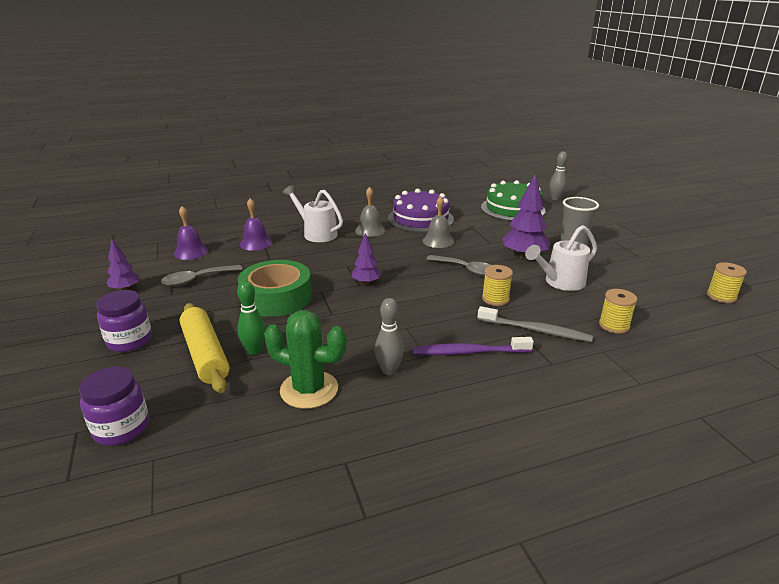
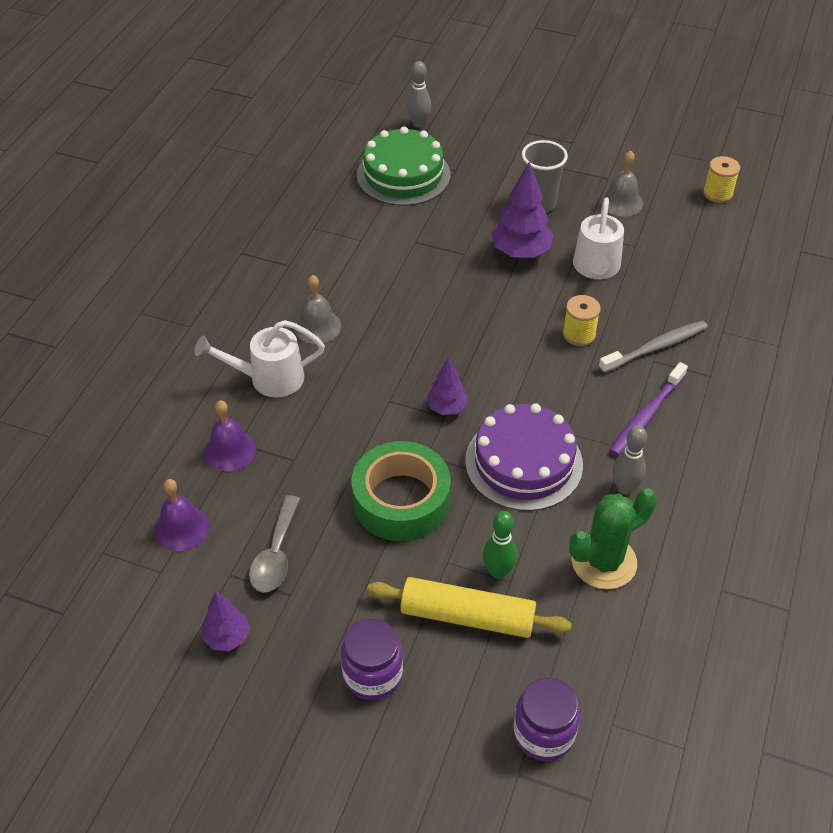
camera: 50 degrees left, 20 degrees up
(420, 218) = (337, 264): purple cake -> purple cake (524, 462)
(438, 241) = (412, 289): grey bell -> grey bell (621, 202)
(466, 270) = (502, 314): grey spoon -> none
(614, 325) = (695, 294): yellow spool -> none

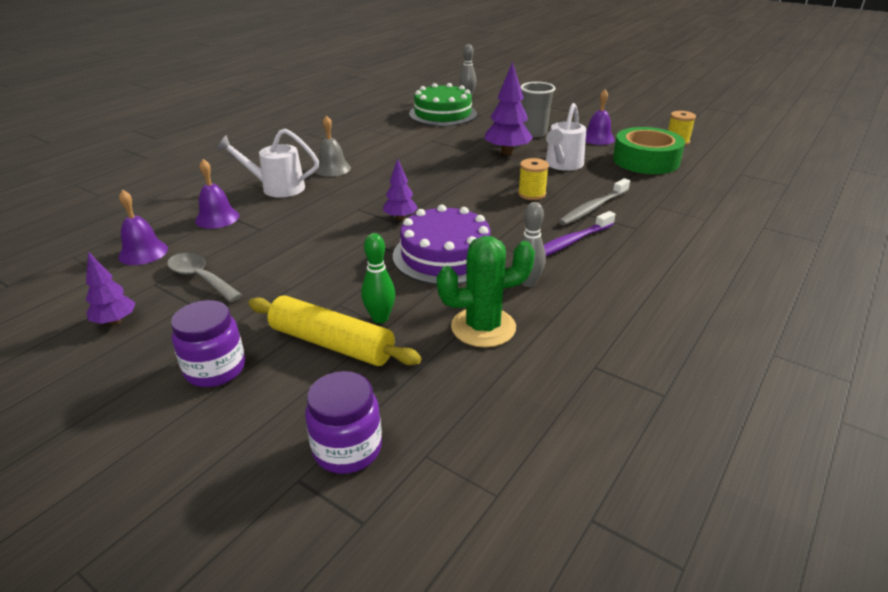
camera: 15 degrees right, 15 degrees down
(276, 554) = (200, 278): grey spoon -> grey spoon turned 105 degrees clockwise
(401, 500) = (327, 262): green tape -> green tape (646, 160)
(621, 202) = (597, 138): grey bell -> purple bell
(655, 348) = (593, 208): grey toothbrush -> grey toothbrush turned 150 degrees clockwise

